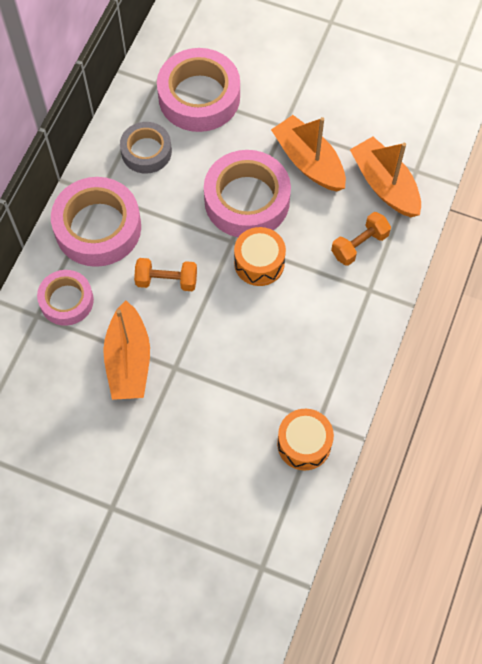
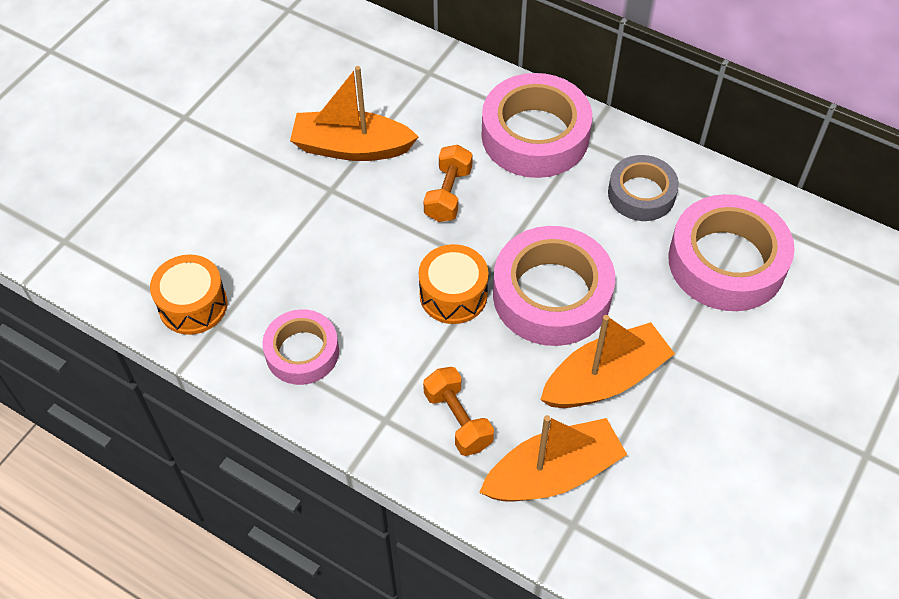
camera: 100 degrees right, 10 degrees down
(66, 300) = (442, 99): pink tape -> pink tape (302, 352)

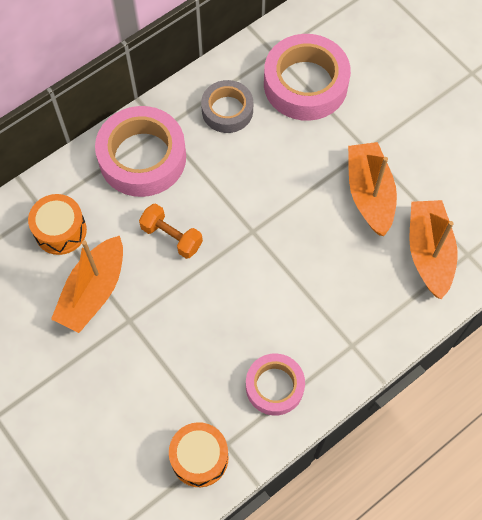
camera: 70 degrees left, 10 degrees up
(453, 295) = (264, 265): orange drum -> orange drum (60, 230)
(458, 420) = (369, 297): orange dumbbell -> none
(551, 294) = (289, 200): pink tape -> none

